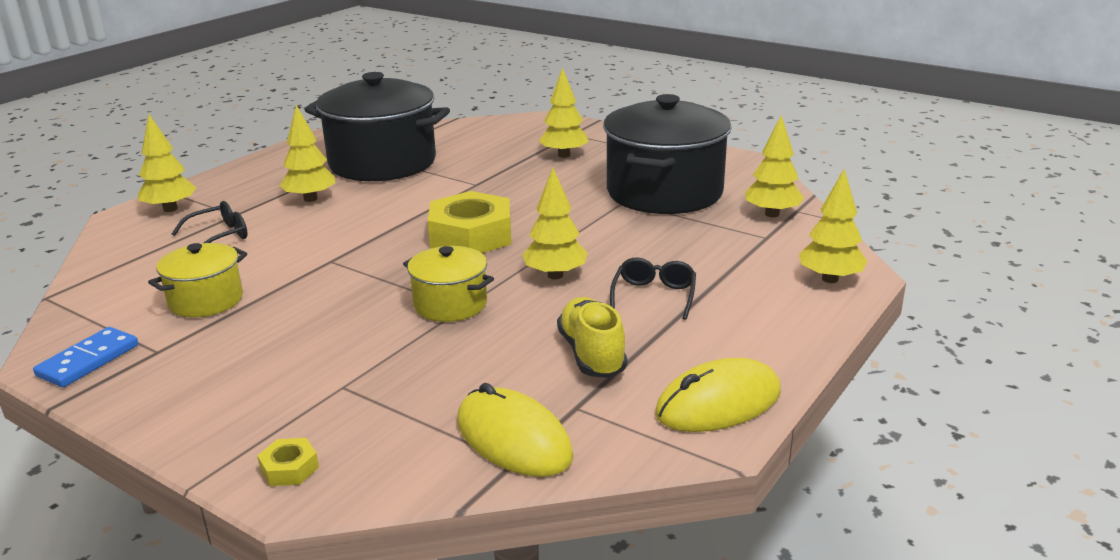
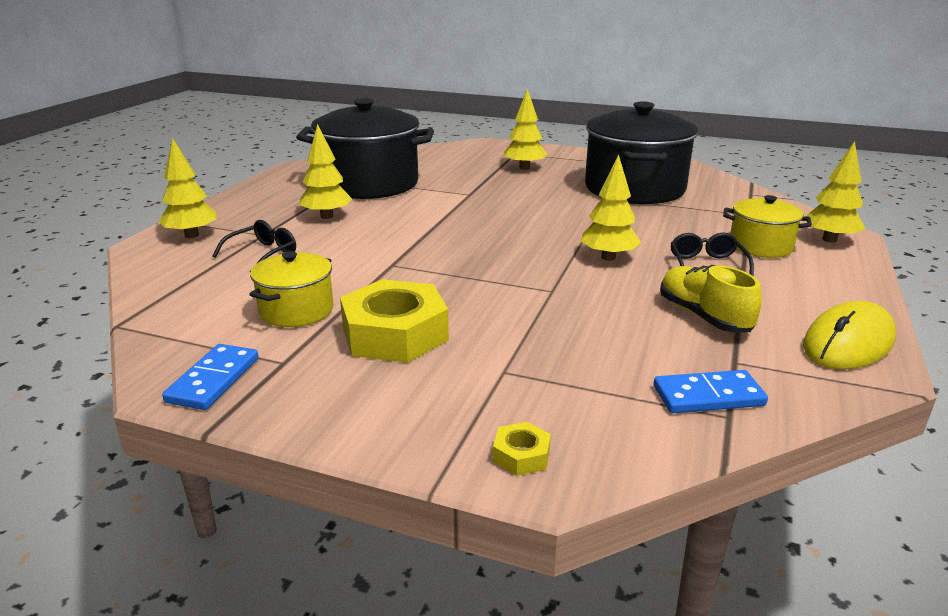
camera: 15 degrees left, 0 degrees up
(450, 304) = (539, 289): yellow pot -> yellow pot (760, 246)
(471, 236) = (504, 233): yellow nut -> yellow nut (395, 334)
(513, 439) = (708, 396): yellow mouse -> blue domino
(772, 214) = (735, 198): yellow tree -> none

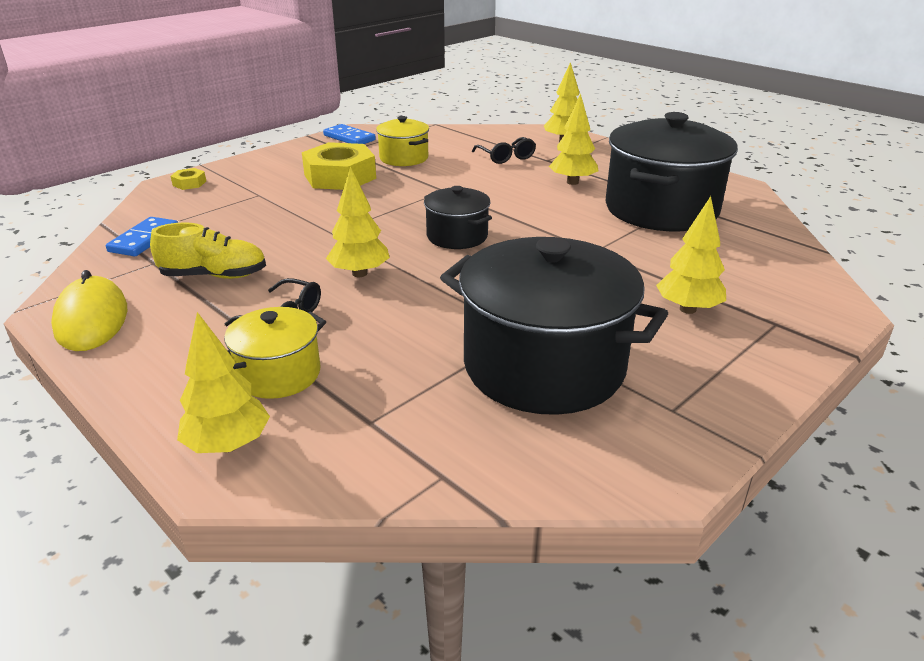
camera: 115 degrees right, 5 degrees up
(496, 238) = (457, 236): none -> black pot

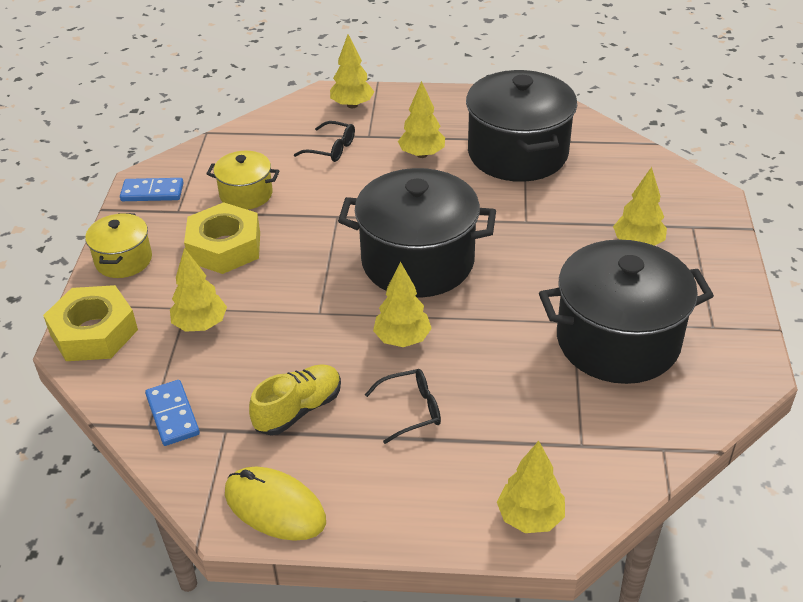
camera: 40 degrees left, 10 degrees up
(189, 183) = (94, 332): yellow nut -> yellow nut, size x2.33
(250, 205) = (200, 325): none -> yellow tree
(278, 374) = (480, 453): yellow pot -> yellow pot (123, 260)
(457, 236) = (417, 261): black pot -> black pot, size x1.96

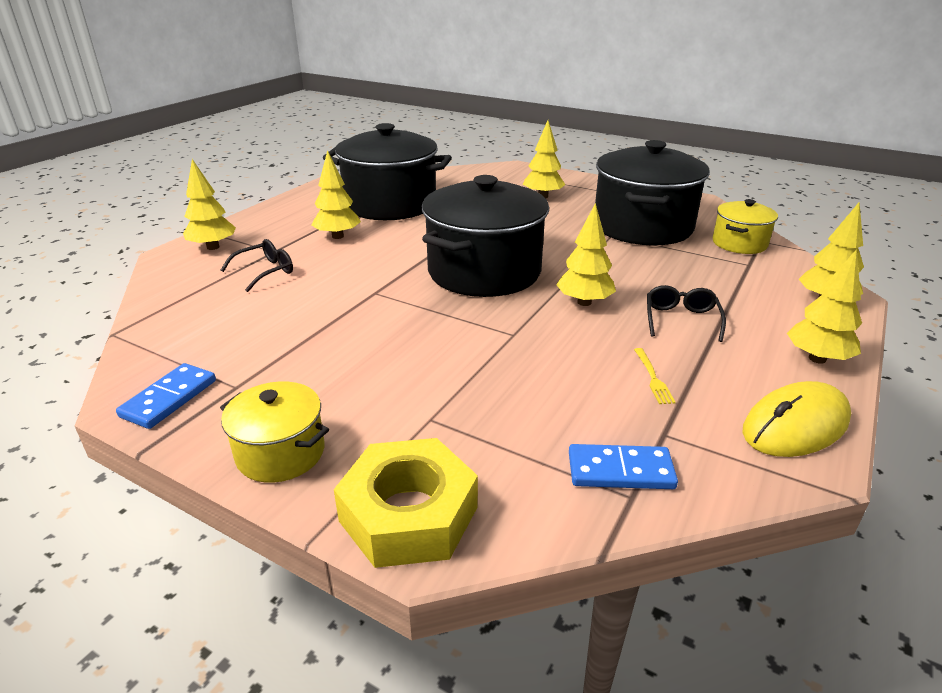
camera: 65 degrees left, 10 degrees down
(200, 325) = (470, 414): yellow tree -> yellow tree (817, 358)
(224, 247) = (347, 367): yellow nut -> none
(246, 194) = (270, 333): yellow pot -> yellow pot (739, 243)
(298, 410) = (653, 378): yellow shoe -> yellow fork

